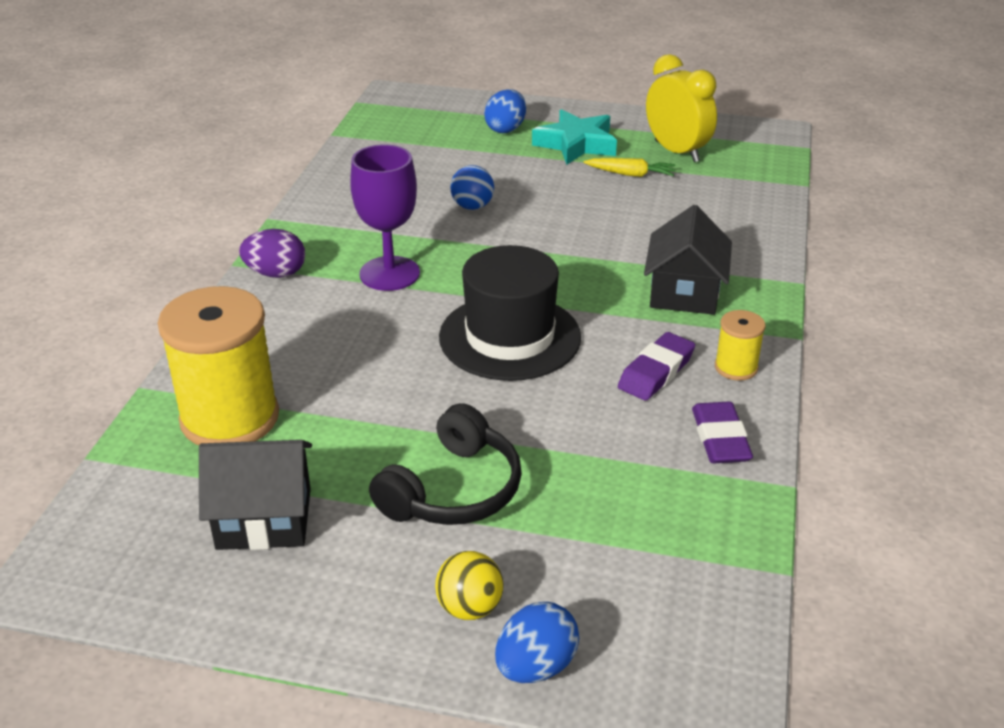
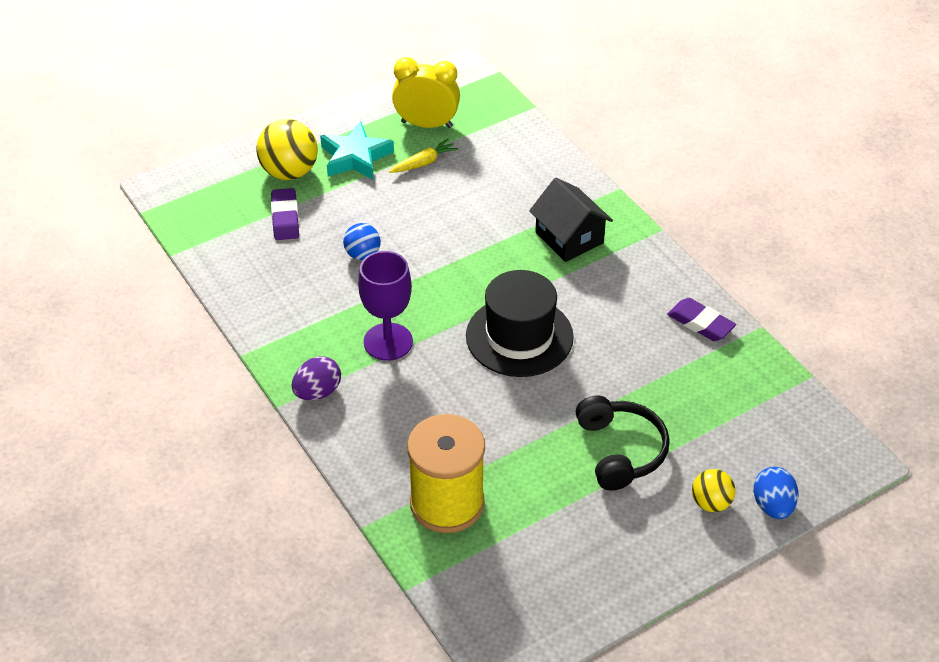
camera: 45 degrees left, 10 degrees up
(264, 518) = (555, 541): black house -> none
(505, 129) = (289, 172): blue egg -> yellow ball
(656, 372) = (622, 304): purple eraser -> purple eraser (285, 218)
(736, 367) = (655, 272): yellow spool -> none

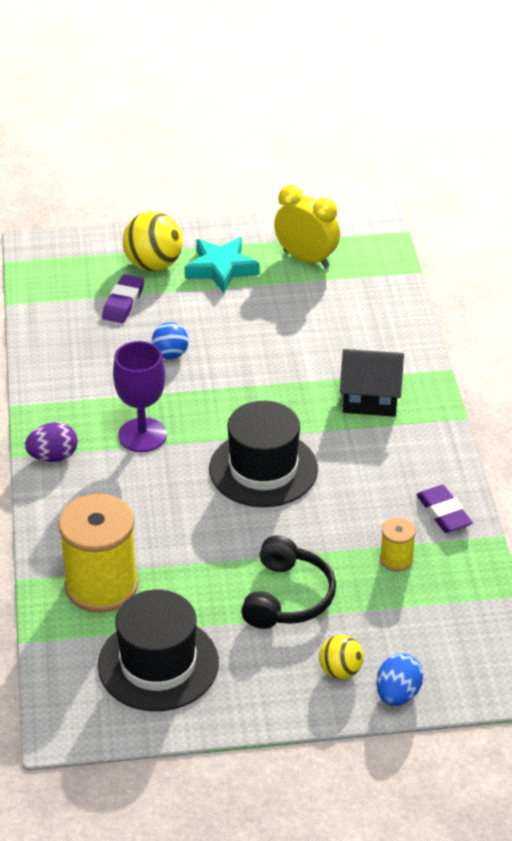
camera: 25 degrees right, 5 degrees down
(423, 163) = (280, 292): yellow carrot -> none
(548, 559) = (158, 664): none -> black hat
(569, 238) = (370, 398): black house -> black house turned 75 degrees counterclockwise
(689, 380) = (396, 559): none -> yellow spool

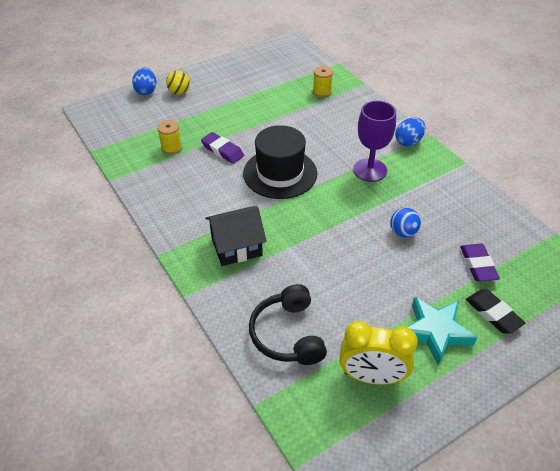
camera: 155 degrees right, 5 degrees up
(53, 457) = (408, 142): purple egg -> blue egg
(101, 586) = (322, 92): yellow spool -> yellow spool, size x0.47
(153, 265) = (493, 314): yellow ball -> black eraser
(158, 664) = (268, 72): black hat -> none
(287, 597) = (223, 113): black headphones -> black headphones (288, 334)
(443, 513) = (152, 182): purple eraser -> purple eraser (222, 151)

